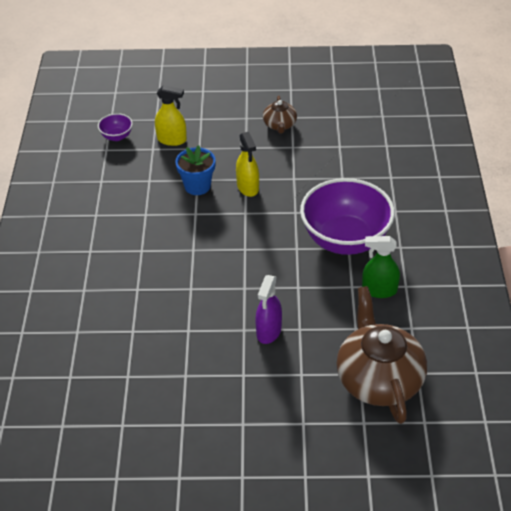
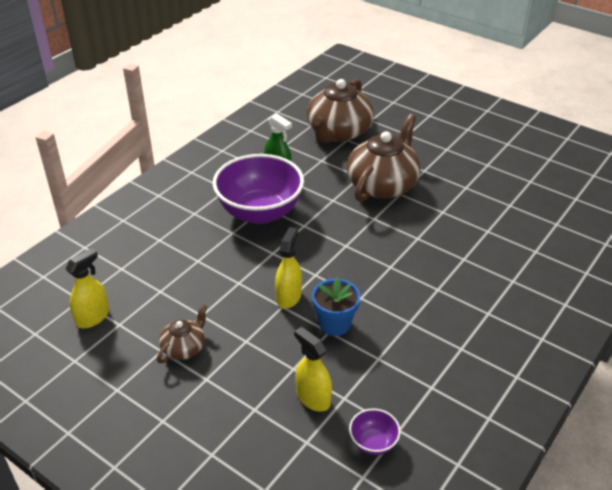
camera: 145 degrees left, 5 degrees down
(269, 331) = (383, 185): purple spray bottle -> brown teapot
(358, 111) = (93, 317): none -> yellow spray bottle

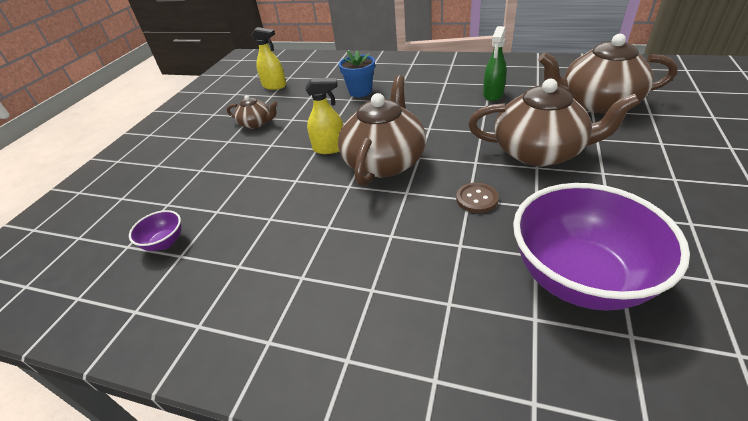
camera: 75 degrees right, 0 degrees up
(260, 212) = (428, 104): purple bowl -> purple bowl (579, 278)
(313, 398) = (214, 194): yellow spray bottle -> none
(335, 324) = (306, 181): blue flower pot -> blue flower pot (360, 91)
(338, 266) = (384, 161): none -> brown teapot
(420, 234) = (477, 199): none -> brown button

